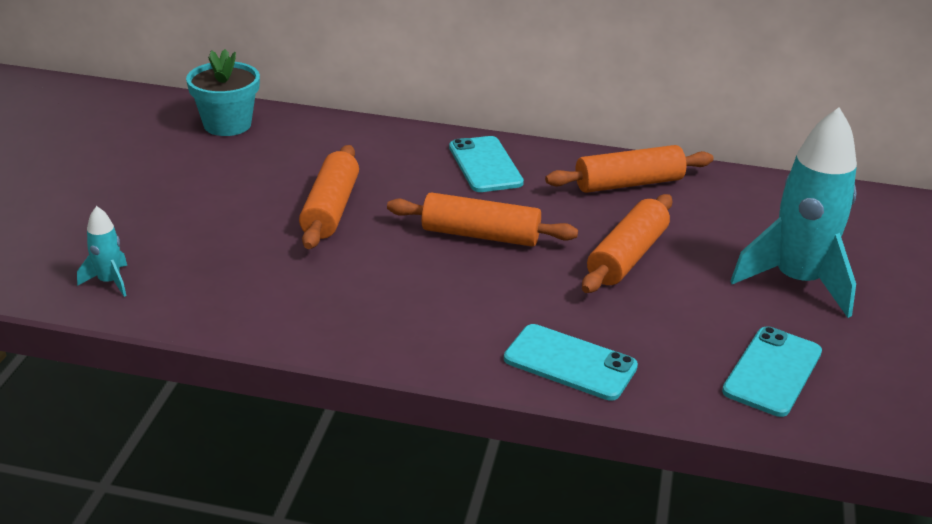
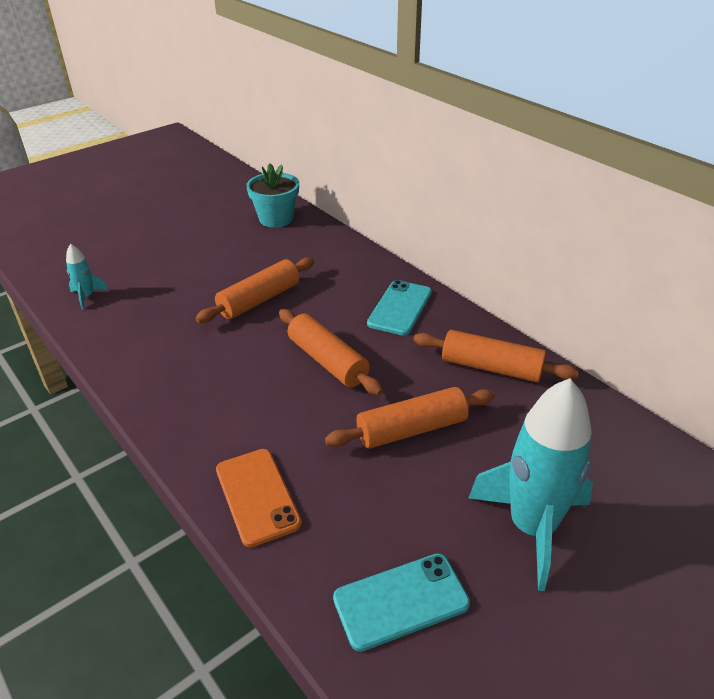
camera: 40 degrees right, 5 degrees up
(570, 363) = (257, 496): turquoise phone -> orange phone

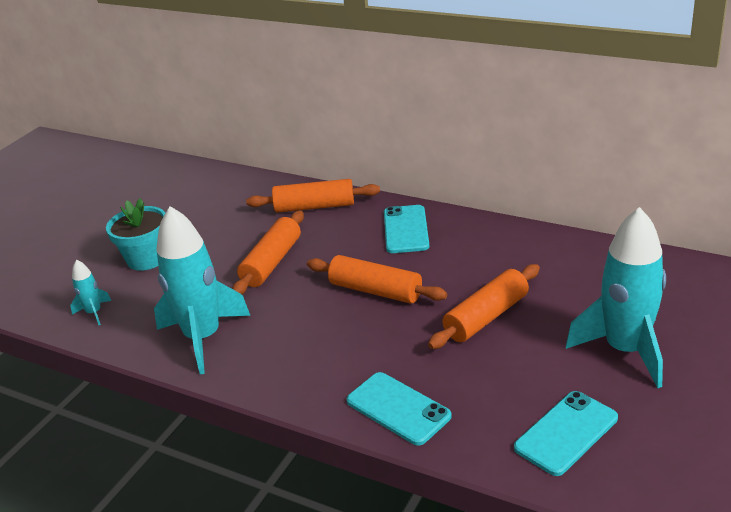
camera: 20 degrees left, 5 degrees down
(149, 352) = (203, 338): none -> turquoise rocket
(257, 496) = (398, 408): orange phone -> turquoise phone
(276, 219) = (228, 189): turquoise flower pot -> turquoise flower pot (146, 259)
(491, 367) = (516, 251): orange rolling pin -> orange rolling pin (314, 206)

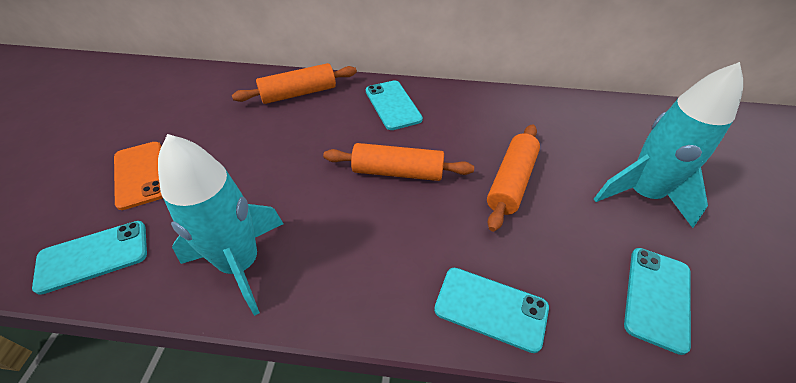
camera: 25 degrees left, 15 degrees up
(94, 313) = (93, 256): turquoise rocket -> turquoise phone
(146, 259) = (140, 174): turquoise flower pot -> orange phone
(272, 262) = (281, 157): orange rolling pin -> none

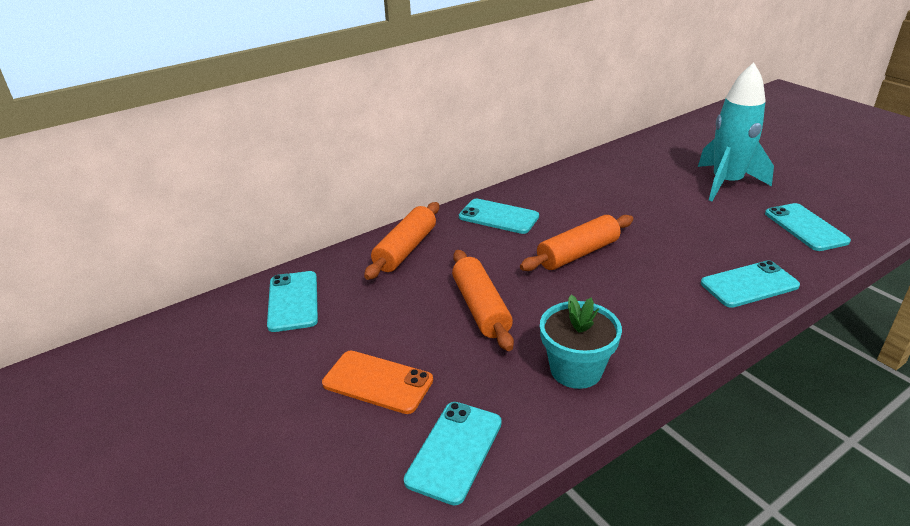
camera: 40 degrees left, 15 degrees down
(193, 90) = (293, 301): none -> turquoise phone
(240, 264) = (576, 370): turquoise rocket -> turquoise flower pot
(511, 182) = (654, 218): orange rolling pin -> orange rolling pin (481, 308)

